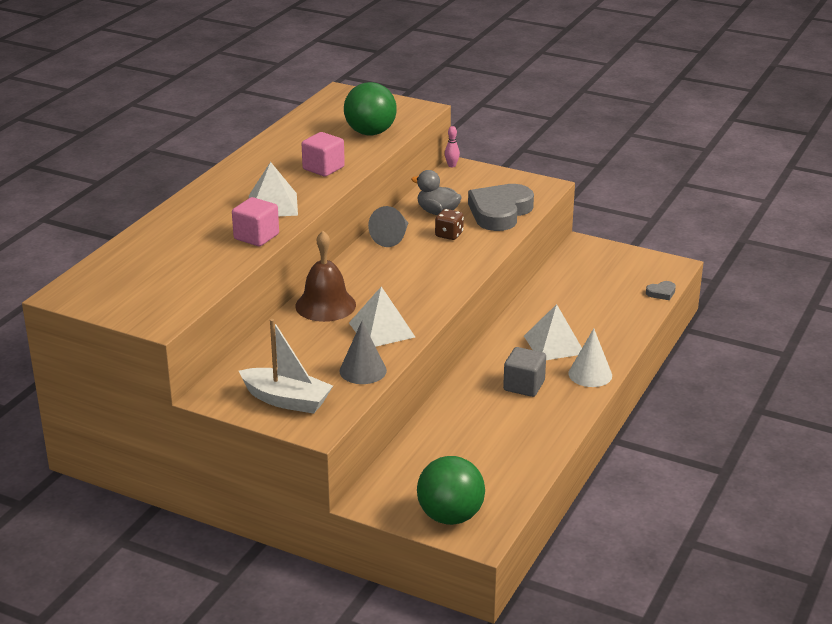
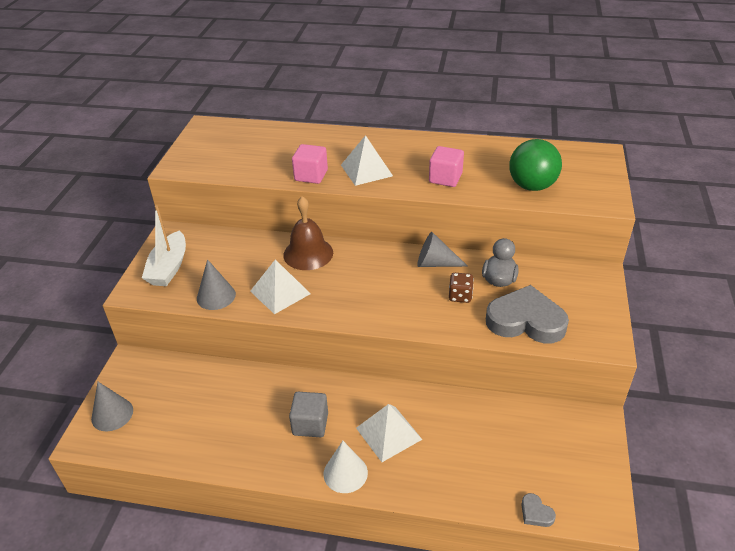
camera: 75 degrees right, 10 degrees up
(450, 516) = (112, 414): green ball -> grey cone
(451, 165) = (599, 268): pink bowling pin -> none

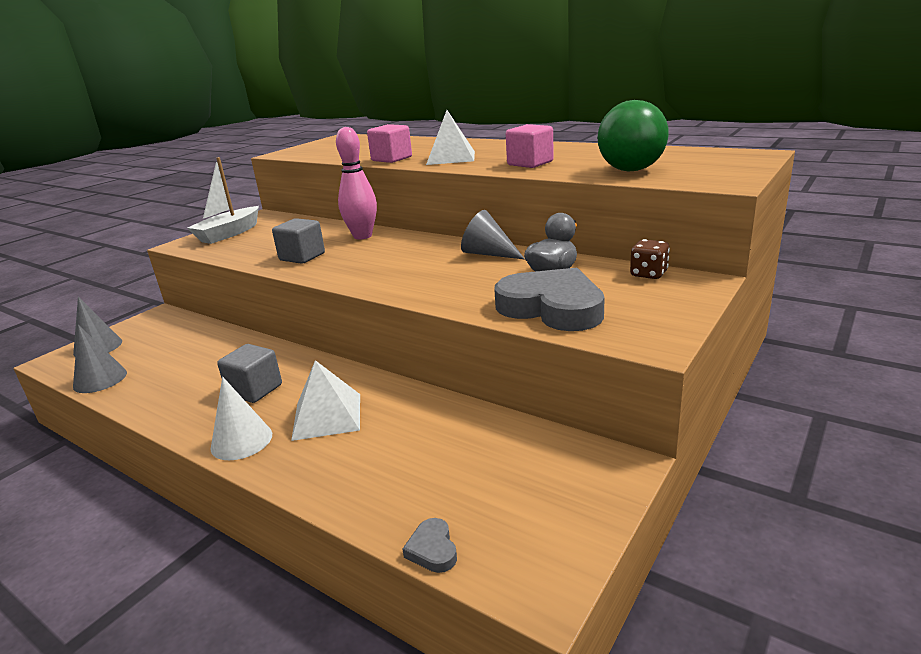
camera: 25 degrees right, 15 degrees down
(216, 296) = (242, 253): grey cone -> grey cone (100, 379)
(280, 292) = (302, 257): white pyramid -> grey cube
(308, 253) = (362, 236): brown bell -> pink bowling pin
(460, 296) = (489, 279): brown dice -> brown dice (648, 274)

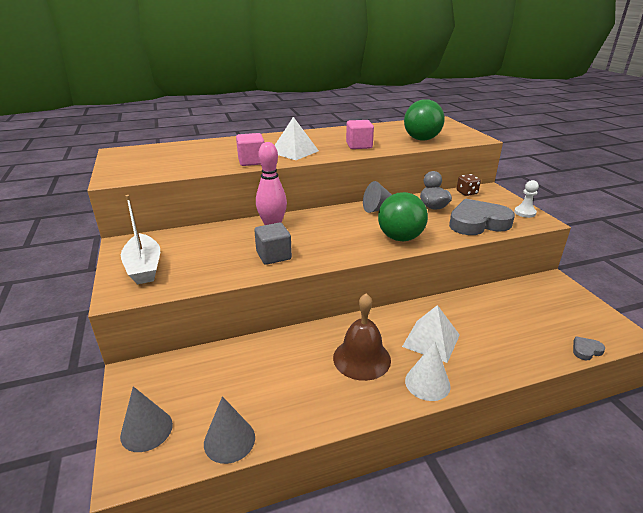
camera: 55 degrees left, 5 degrees up
(255, 390) = (361, 358): grey cube -> brown bell
(425, 285) = (400, 238): none -> green ball
(432, 549) = (586, 350): grey heart -> grey heart turned 135 degrees clockwise
(660, 325) = (524, 213): none -> white pawn

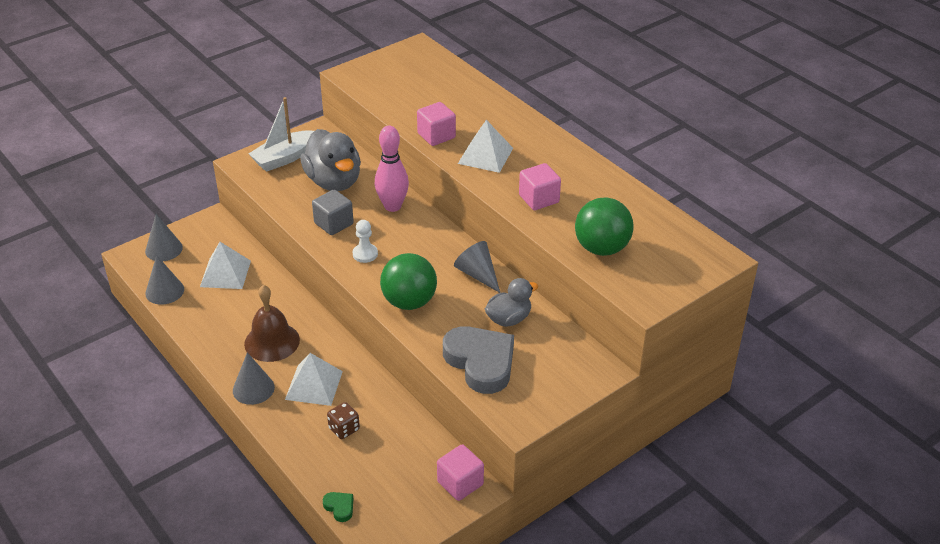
camera: 70 degrees right, 10 degrees up
(211, 247) = (334, 181): none -> grey duck
(235, 377) = (225, 273): none -> white pyramid
(427, 383) = (253, 389): white cone -> grey cone
(466, 193) = (574, 347): brown dice -> brown dice (344, 429)
(524, 213) = (536, 406): white pawn -> white pawn (365, 254)
(549, 286) = (460, 483): none -> pink cube
(586, 350) = (339, 507): grey heart -> green heart

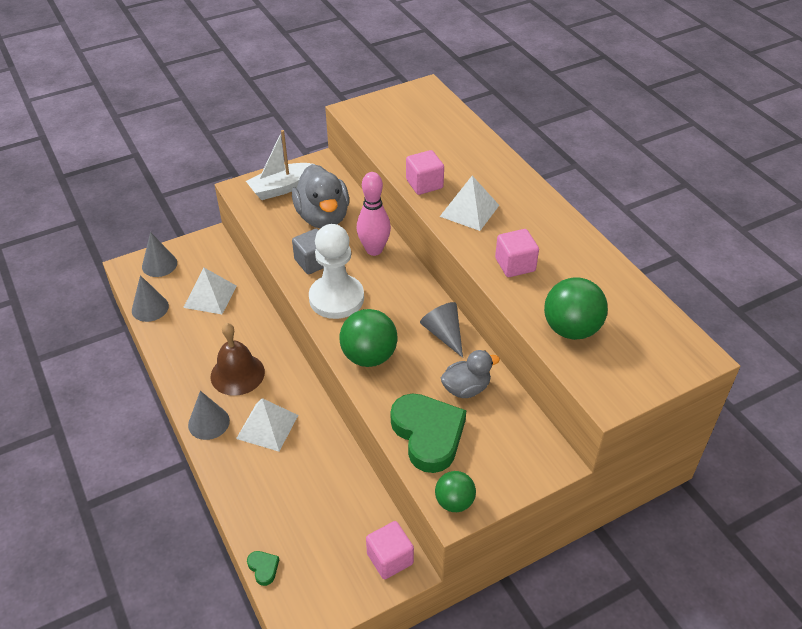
camera: 10 degrees right, 5 degrees up
(344, 429) = (286, 479): brown dice -> none
(365, 254) = (336, 298): white pawn -> white pawn, size x2.18
(481, 362) = (428, 434): grey heart -> green heart
(517, 415) = (454, 502): none -> green ball

